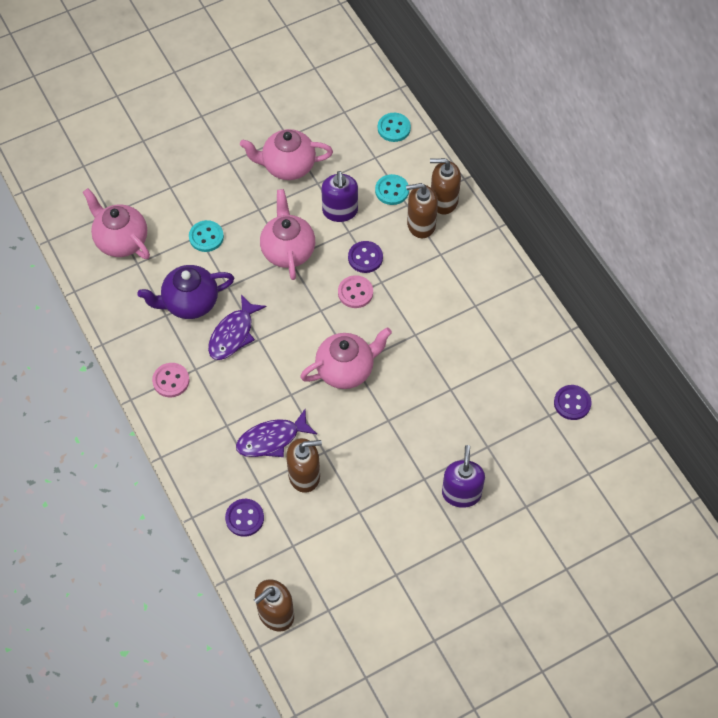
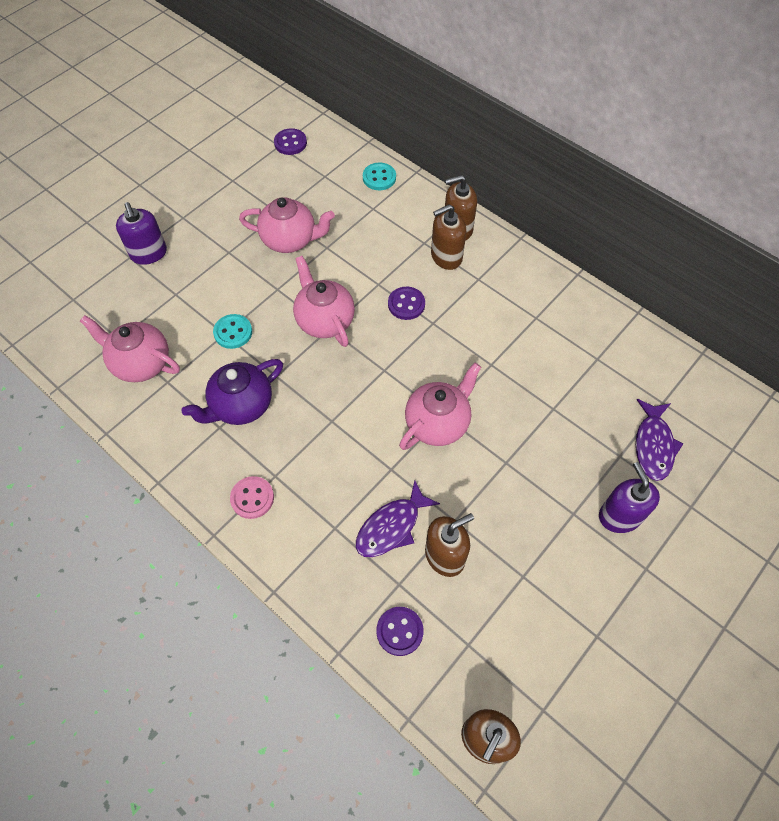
camera: 20 degrees left, 0 degrees up
(233, 334) = (302, 424): purple fish -> purple fish (653, 445)
(287, 166) = (290, 240): pink teapot -> pink teapot turned 150 degrees counterclockwise
(340, 211) = (361, 267): purple soap dispenser -> purple soap dispenser (149, 253)
(355, 292) = (412, 341): pink button -> none
(392, 190) = (403, 234): turquoise button -> none
(572, 403) = (678, 383): purple button -> purple button (290, 143)

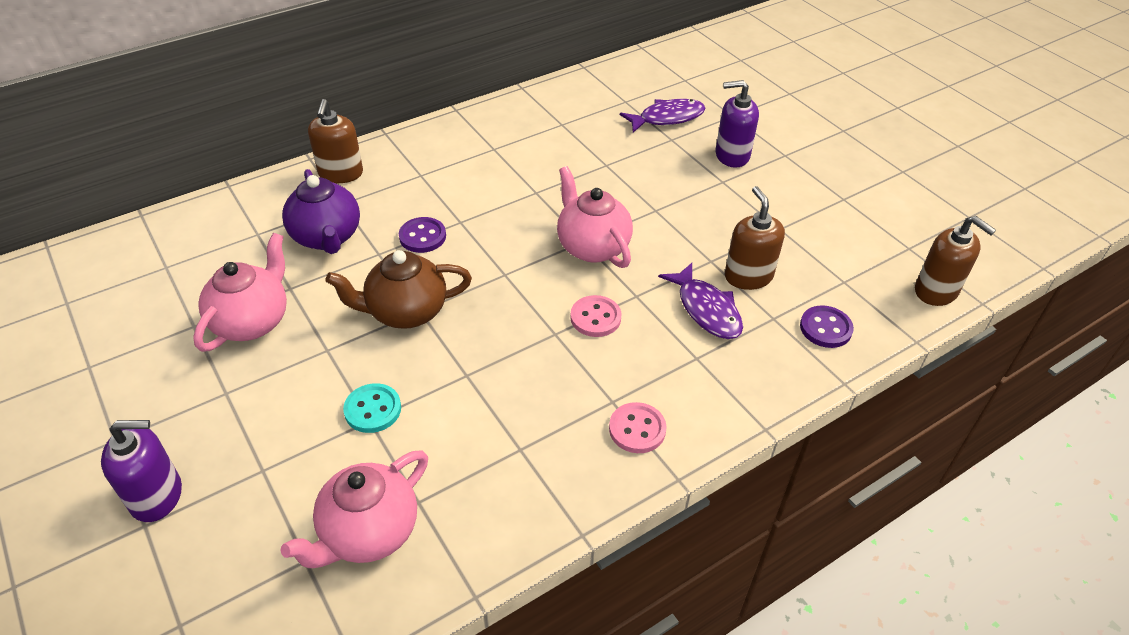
camera: 75 degrees left, 15 degrees down
(241, 406) = (496, 419): purple teapot -> purple teapot (327, 237)
(290, 143) = (73, 289): purple button -> none
(324, 320) = (405, 312): pink teapot -> brown teapot
(356, 445) = (595, 318): none -> pink button
(379, 178) = (211, 218): turquoise button -> none
(446, 257) = (374, 191): brown soap dispenser -> none
(653, 445) = (667, 118): purple fish -> purple fish turned 45 degrees counterclockwise

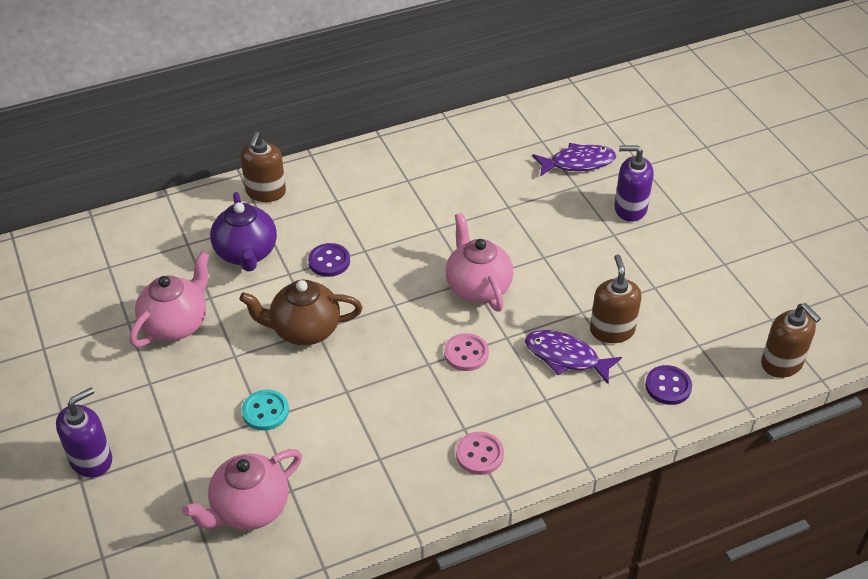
camera: 10 degrees right, 0 degrees up
(157, 496) = (91, 460): purple soap dispenser -> purple soap dispenser turned 45 degrees counterclockwise
(706, 310) = (565, 357): purple fish -> purple fish turned 135 degrees clockwise

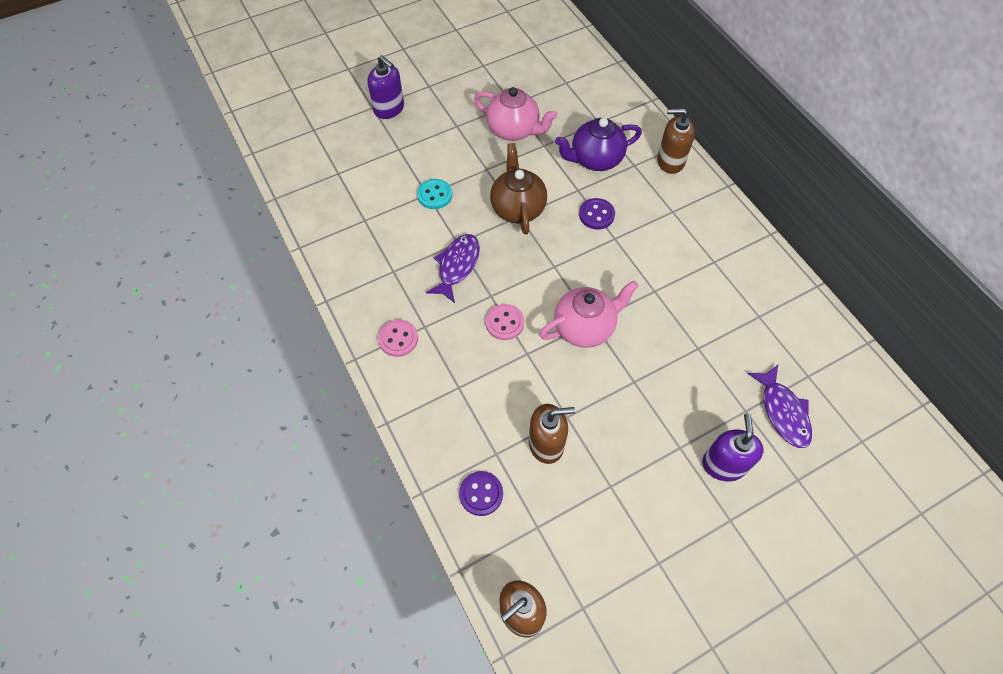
camera: 85 degrees right, 15 degrees up
(249, 509) = (348, 198): pink teapot -> none
(565, 357) = (508, 403): purple fish -> purple fish (457, 266)

